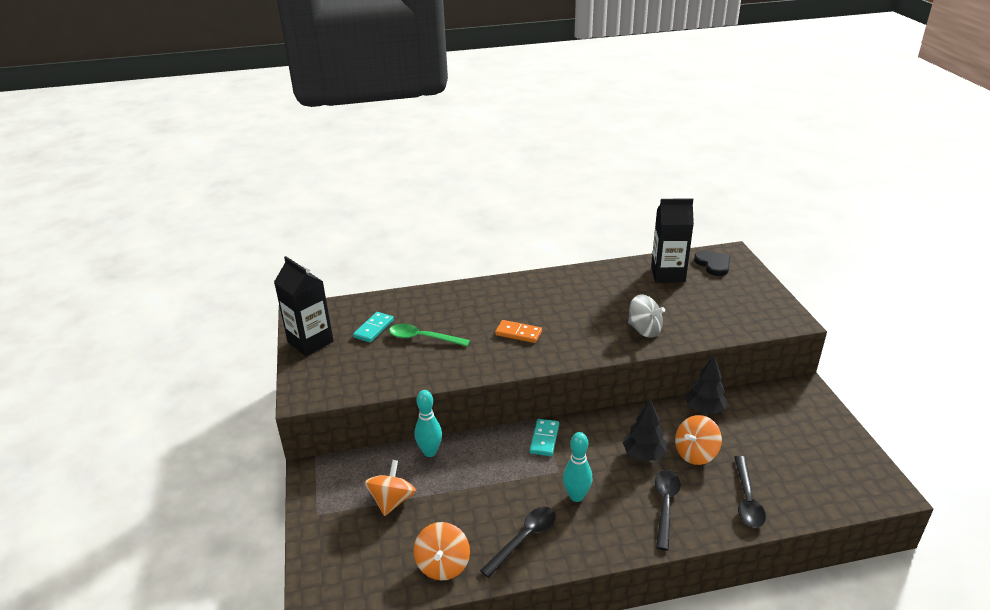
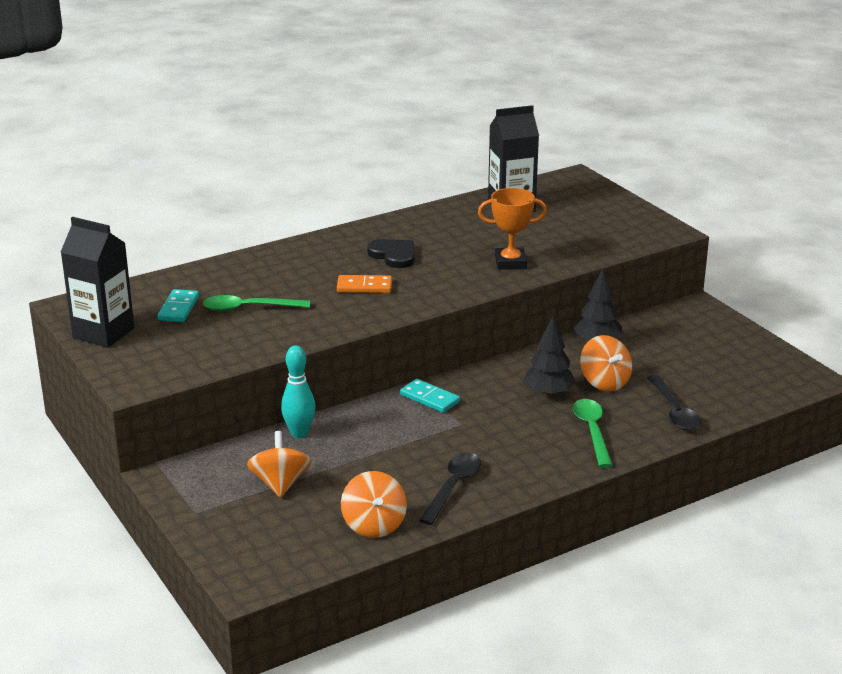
camera: 20 degrees left, 5 degrees down
(544, 439) = (429, 398): turquoise domino -> turquoise domino turned 45 degrees counterclockwise
(576, 496) = (492, 441): turquoise bowling pin -> none
(644, 330) = (510, 263): grey spinning top -> orange trophy
(665, 505) = (592, 431): black spoon -> green spoon
(695, 453) = (604, 382): orange spinning top -> orange spinning top turned 60 degrees counterclockwise
(713, 264) = (559, 190): black heart -> black heart (393, 255)

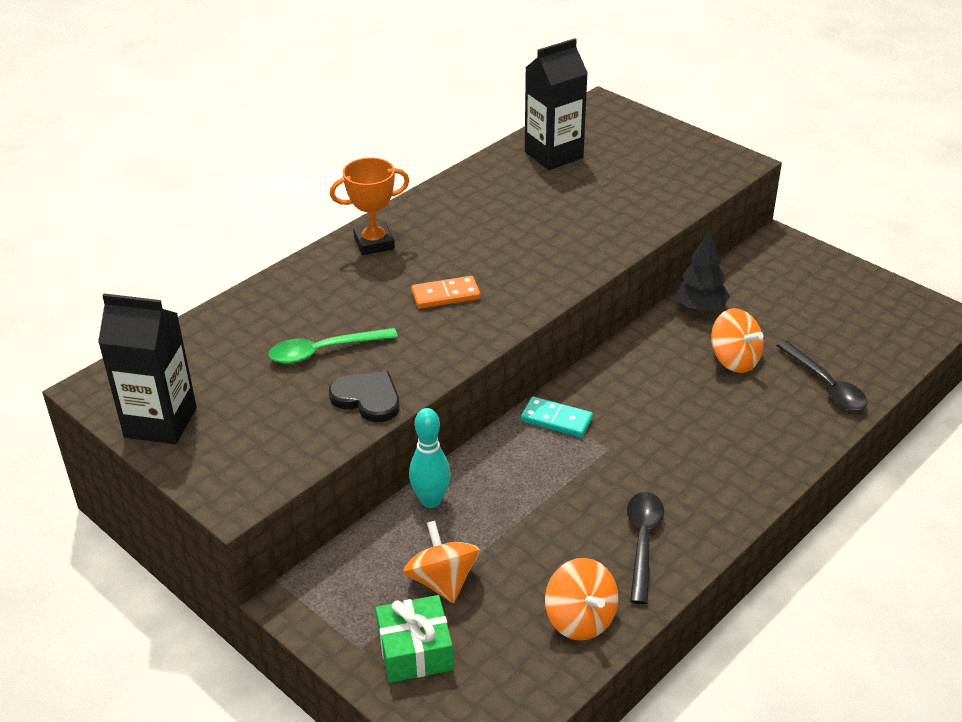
camera: 15 degrees left, 10 degrees up
(178, 308) = (238, 367): turquoise domino -> none
(236, 521) = (415, 650): none -> green gift
(393, 255) = (457, 244): black heart -> black heart (367, 399)
(510, 263) = (592, 233): orange trophy -> orange trophy (374, 243)
(549, 393) = (682, 386): black tree -> none
(592, 431) = (755, 430): green spoon -> none

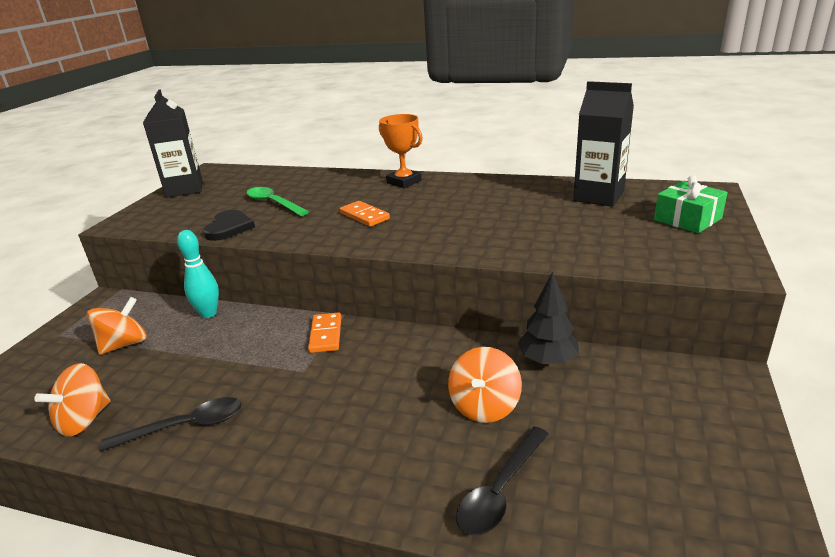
camera: 65 degrees right, 10 degrees down
(415, 650) = (54, 355): green gift -> green gift (687, 219)
(556, 420) = (325, 335): turquoise domino -> orange domino

